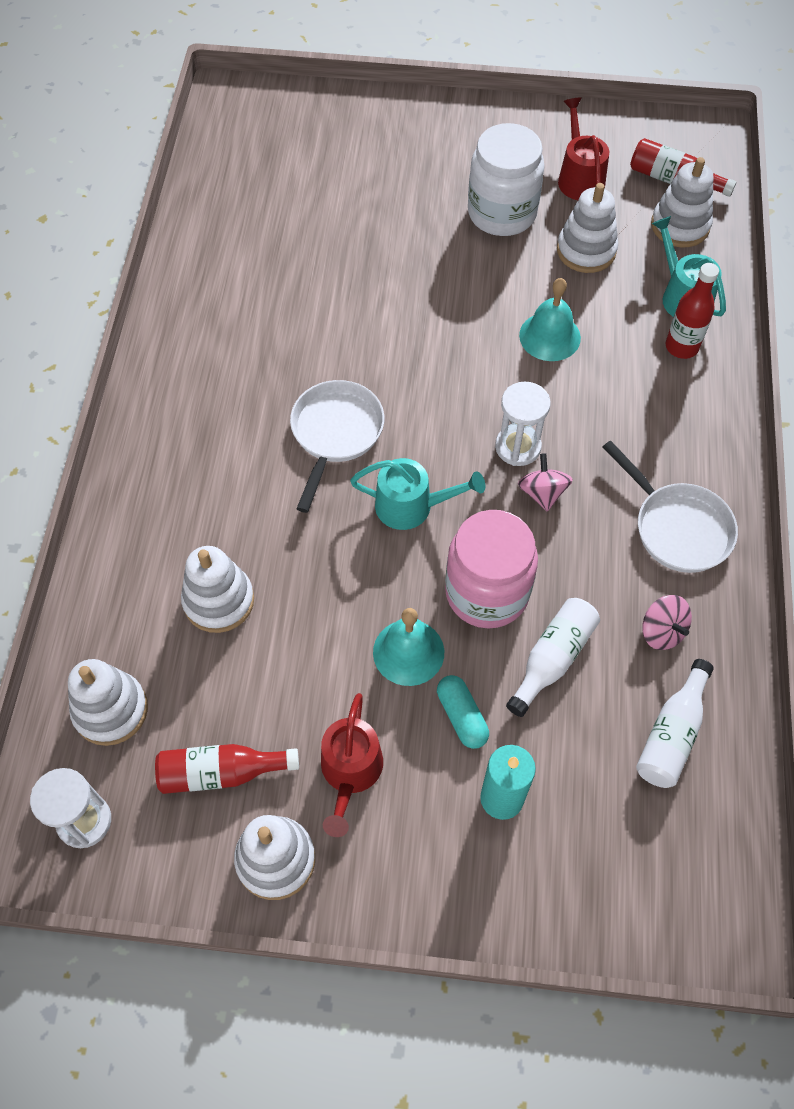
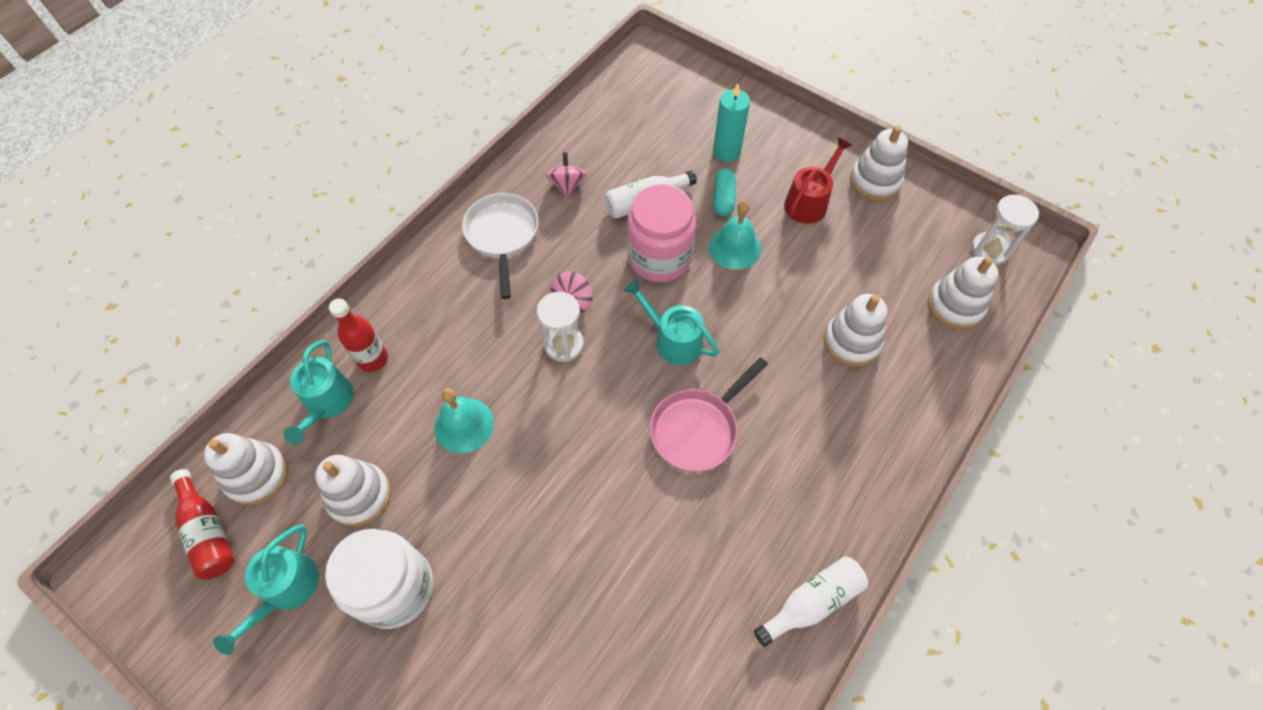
camera: 150 degrees left, 0 degrees up
(221, 772) = (891, 237): red bottle -> none
(335, 434) = (697, 429): white pan -> pink pan
(579, 177) = (286, 590): red watering can -> turquoise watering can
(672, 734) = (607, 136): white bottle -> white bottle (811, 602)

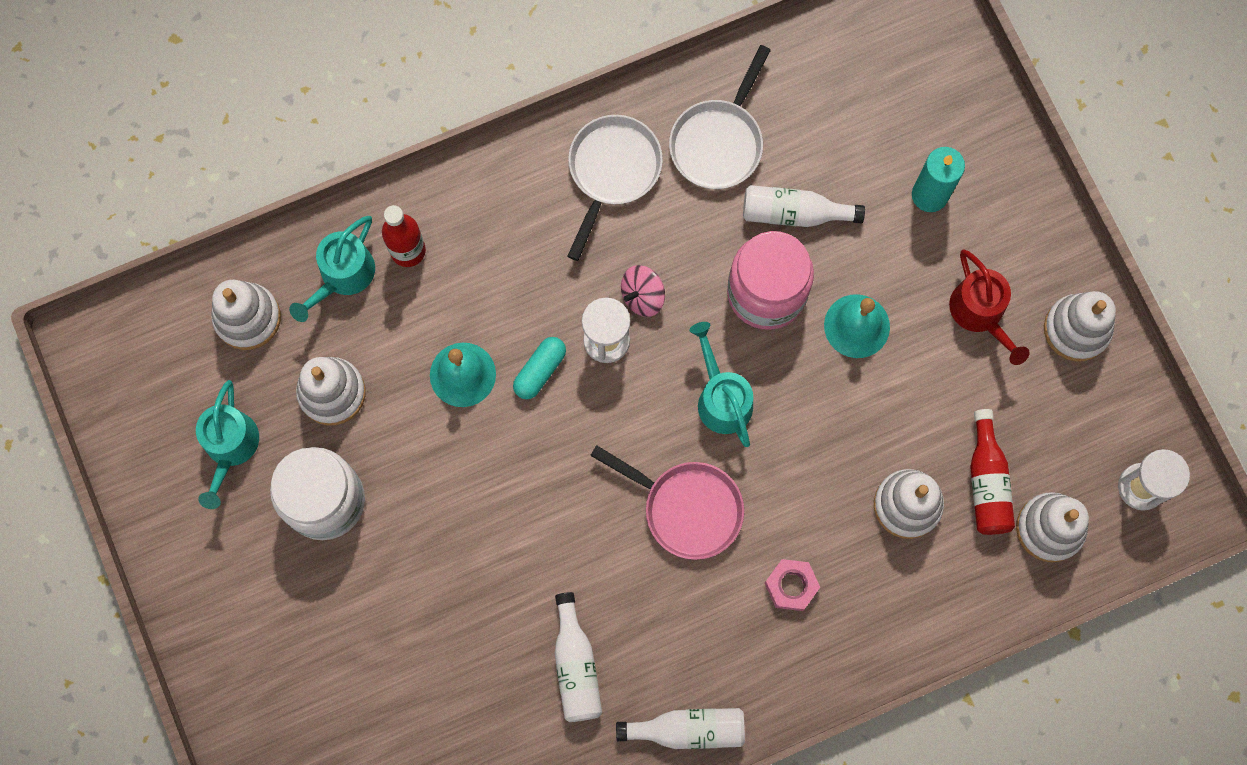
camera: 30 degrees right, 15 degrees up
(208, 532) = (184, 351): red bottle -> red bottle (986, 482)
(286, 590) = (230, 448): turquoise watering can -> turquoise watering can turned 45 degrees counterclockwise
(567, 185) = (719, 142): pink spinning top -> white pan
(688, 604) = (576, 666): none -> white bottle
(697, 429) = (687, 508): pink pan -> pink pan turned 135 degrees counterclockwise
(723, 199) = (884, 257): turquoise capsule -> turquoise capsule (540, 371)
(809, 201) = (980, 314): red watering can -> red watering can turned 90 degrees clockwise
(812, 442) = (791, 586): none -> pink nut

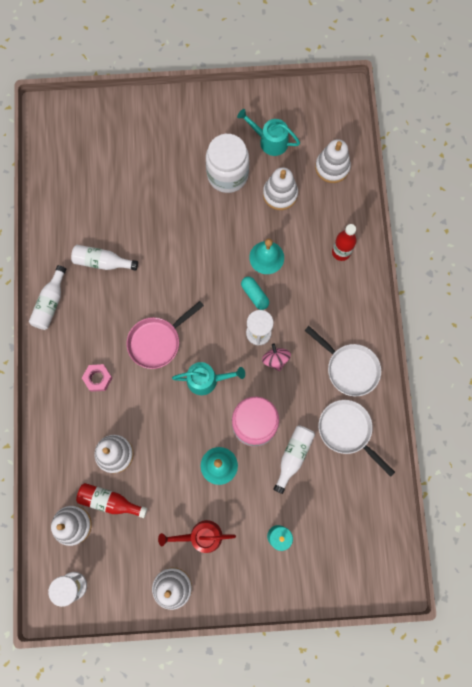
camera: 110 degrees right, 0 degrees up
(342, 276) = (338, 217): turquoise watering can -> none

